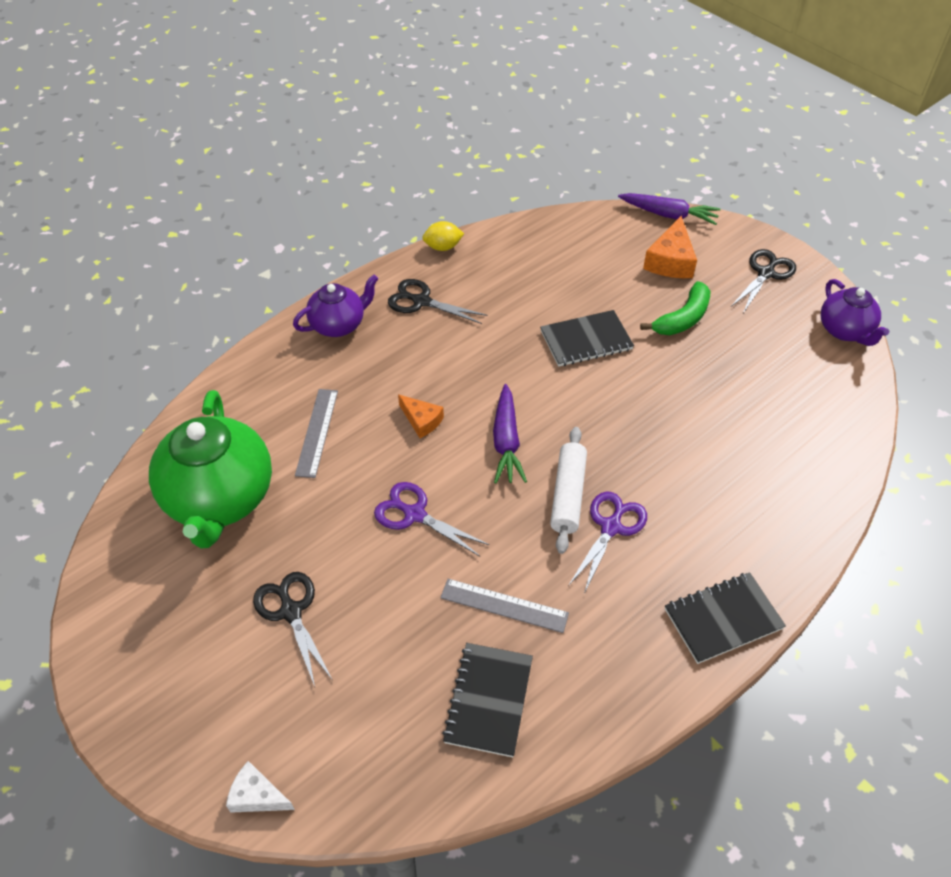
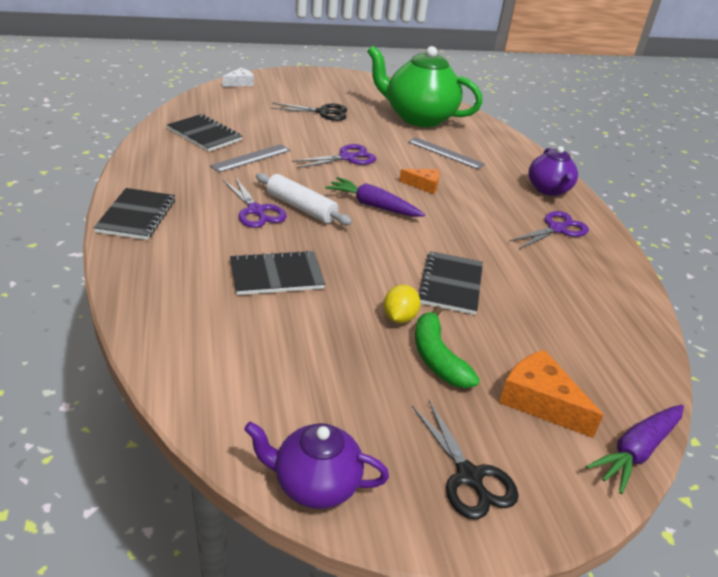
camera: 115 degrees right, 15 degrees down
(421, 301) = (557, 229): black scissors -> purple scissors
(421, 420) = (423, 185): orange cheese -> orange cheese turned 150 degrees counterclockwise
(443, 247) = (631, 265): yellow lemon -> yellow lemon (399, 317)
(691, 451) = (276, 275): none -> black notebook

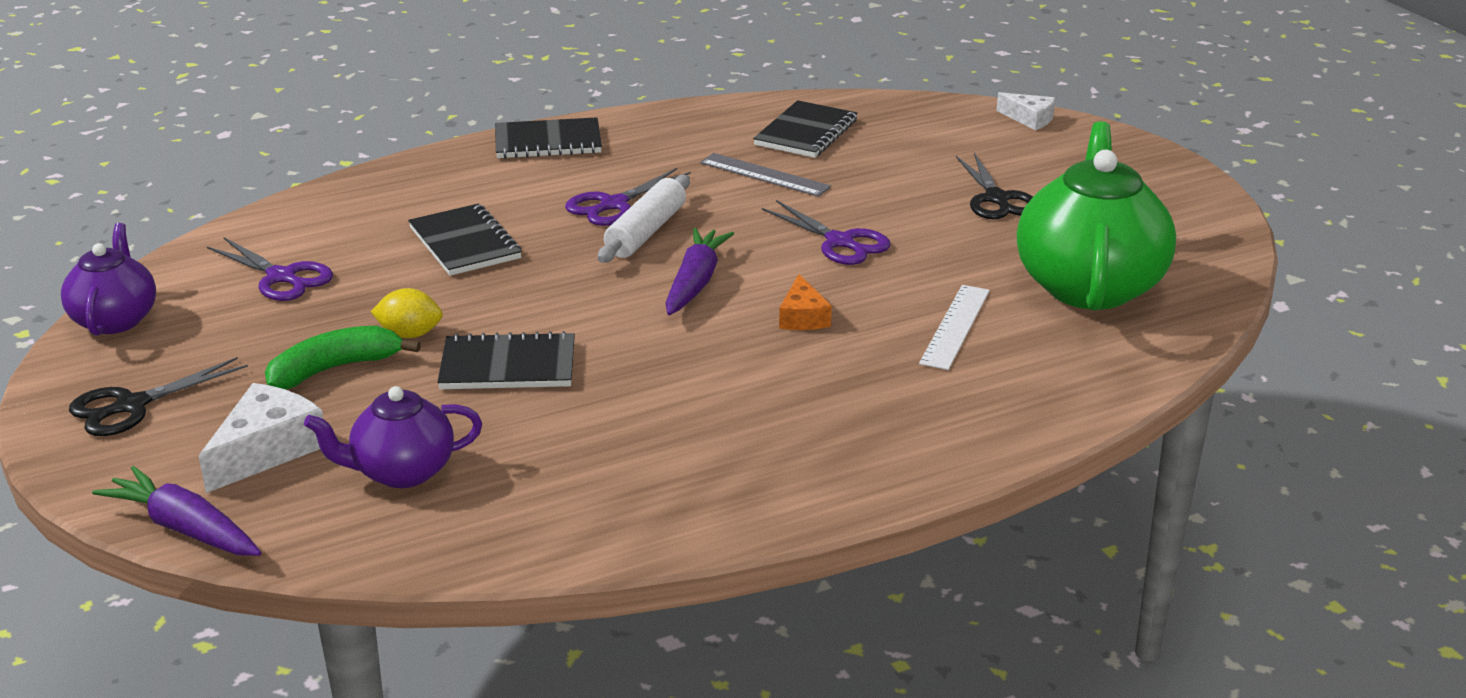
camera: 80 degrees right, 5 degrees down
(445, 153) = (955, 326): grey ruler -> white ruler
(539, 401) = (267, 450): orange cheese -> white cheese
(548, 190) = (904, 447): purple teapot -> purple teapot (402, 472)
(557, 229) = (748, 458): purple scissors -> purple scissors (281, 277)

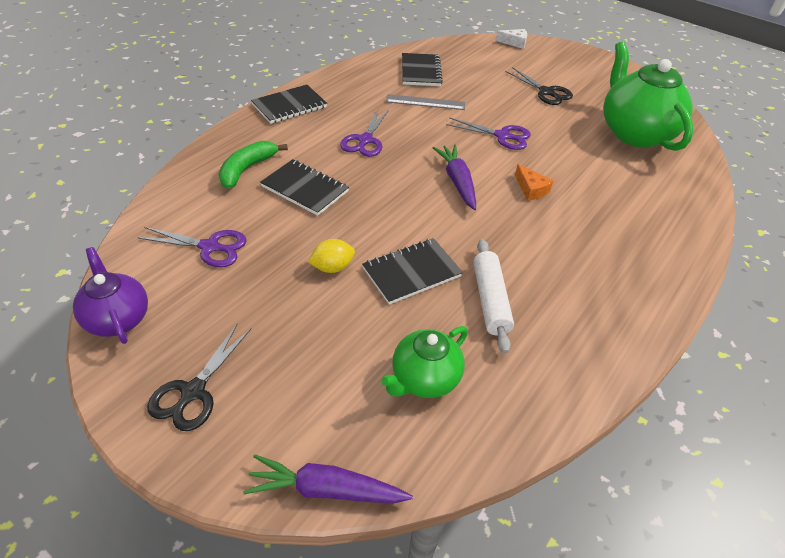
camera: 30 degrees left, 15 degrees up
(267, 450) = (323, 394): white cheese -> none
(334, 369) = (308, 310): green banana -> green banana (247, 169)
(402, 472) = (424, 379): purple teapot -> green teapot
(646, 232) = (400, 154): white rolling pin -> white rolling pin (490, 300)
(955, 326) = (605, 174): white ruler -> none

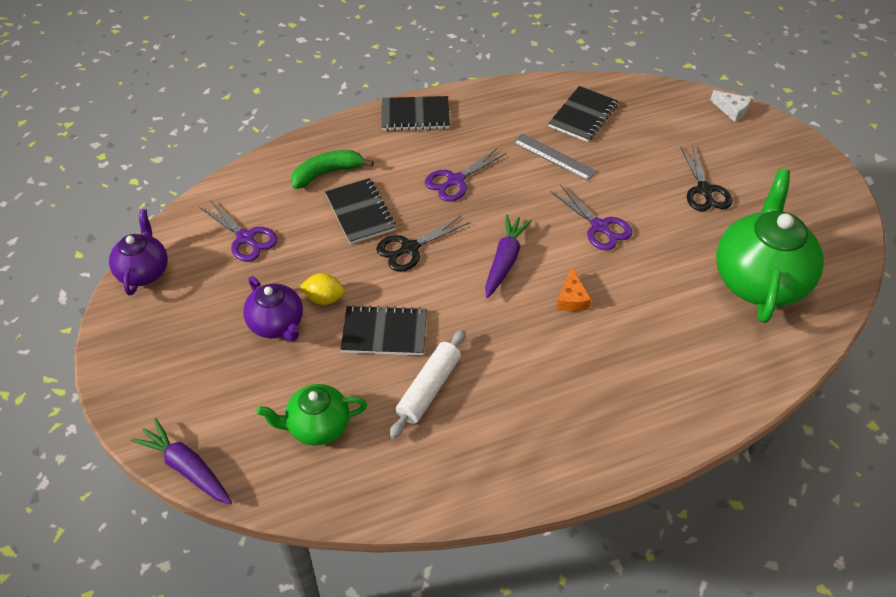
camera: 35 degrees right, 5 degrees up
(193, 391) = (154, 353): black scissors -> black scissors (410, 248)
(306, 308) = (277, 324): none -> purple teapot

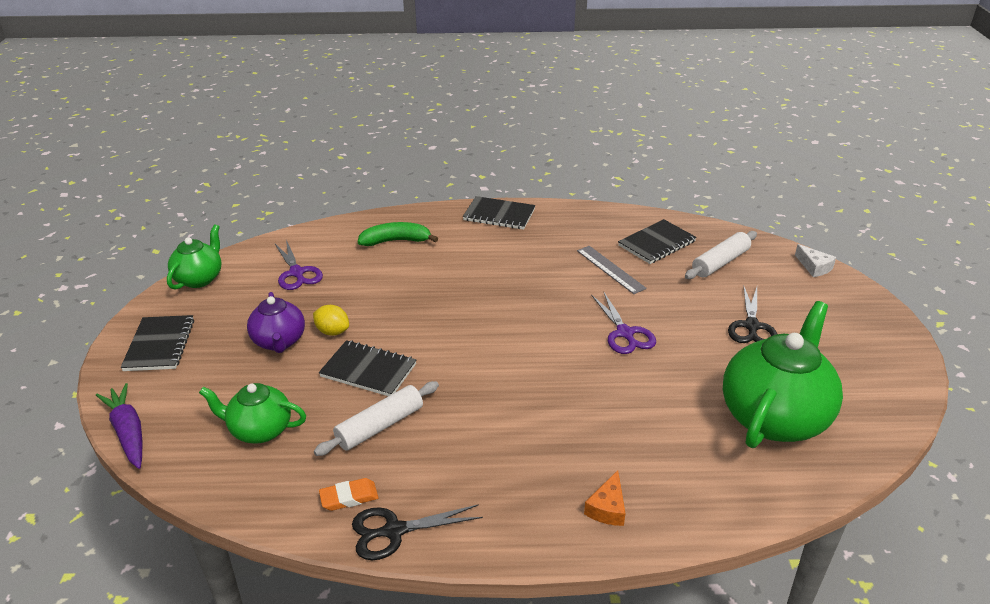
camera: 20 degrees right, 15 degrees down
(144, 271) = (200, 279): purple teapot -> green teapot
(360, 212) = (406, 275): black notebook -> black notebook (160, 345)
(410, 248) = (432, 311): black scissors -> black scissors (394, 531)
(441, 468) = (349, 497): none -> orange eraser
(455, 180) = (506, 269): purple scissors -> none
(505, 261) = (515, 340): purple carrot -> none
(572, 298) = (563, 386): orange cheese -> orange cheese (607, 508)
(649, 125) = (720, 263): none -> white rolling pin

